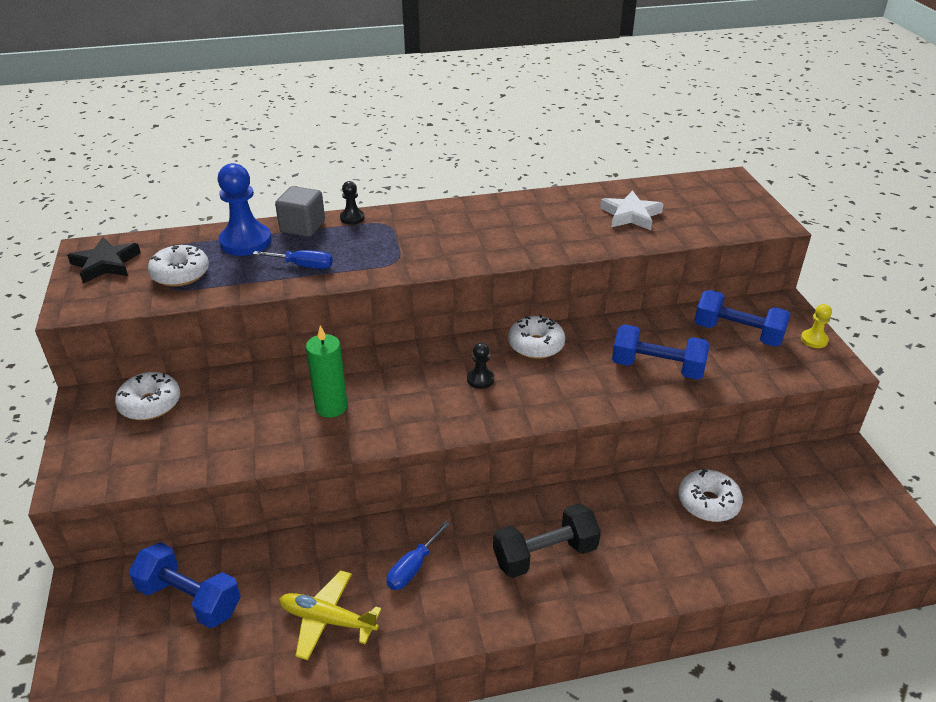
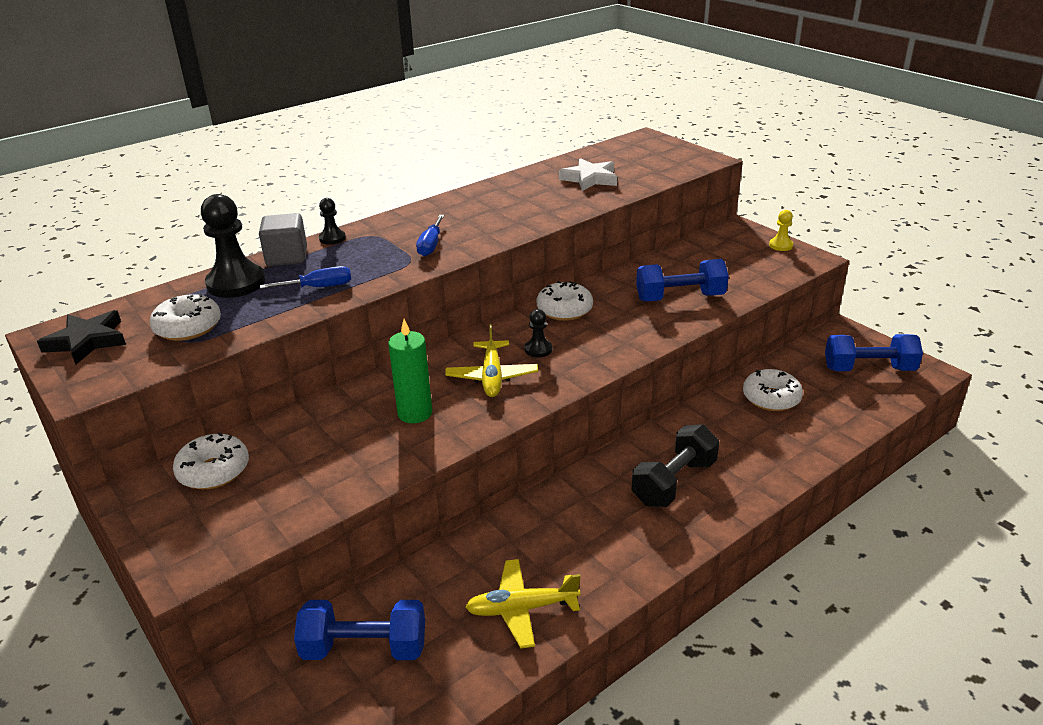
camera: 25 degrees left, 5 degrees down
(245, 242) = (236, 283): blue pawn -> black pawn
(413, 568) = (567, 536): blue screwdriver -> blue screwdriver (430, 245)
(420, 393) = (492, 376): none -> yellow plane
(737, 333) = (721, 256): blue dumbbell -> blue dumbbell (868, 369)

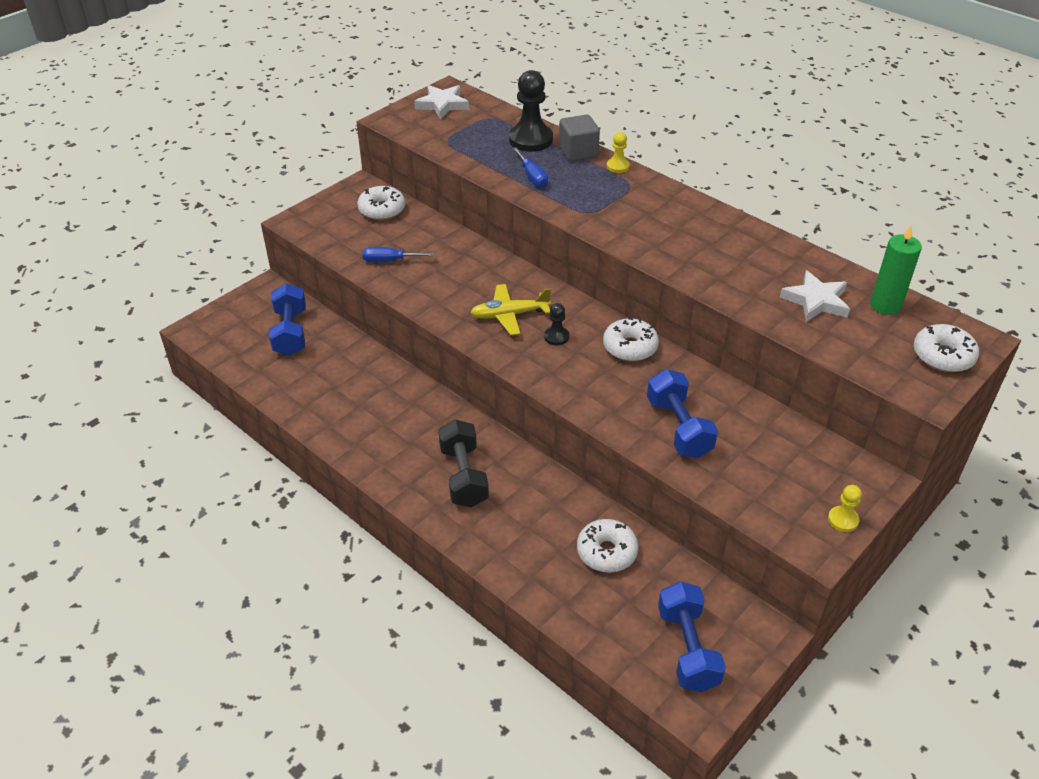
camera: 80 degrees right, 10 degrees up
(87, 341) = (442, 105): black star -> white star
(188, 327) = (465, 136): white donut -> white donut (943, 356)
(332, 238) = (617, 166): black pawn -> yellow pawn
(415, 413) = (454, 282): green candle -> green candle (885, 305)
(430, 245) = (620, 218): blue screwdriver -> blue screwdriver (389, 261)
(521, 609) = (322, 398): yellow plane -> none
(674, 482) = (464, 476): black dumbbell -> black dumbbell turned 45 degrees clockwise

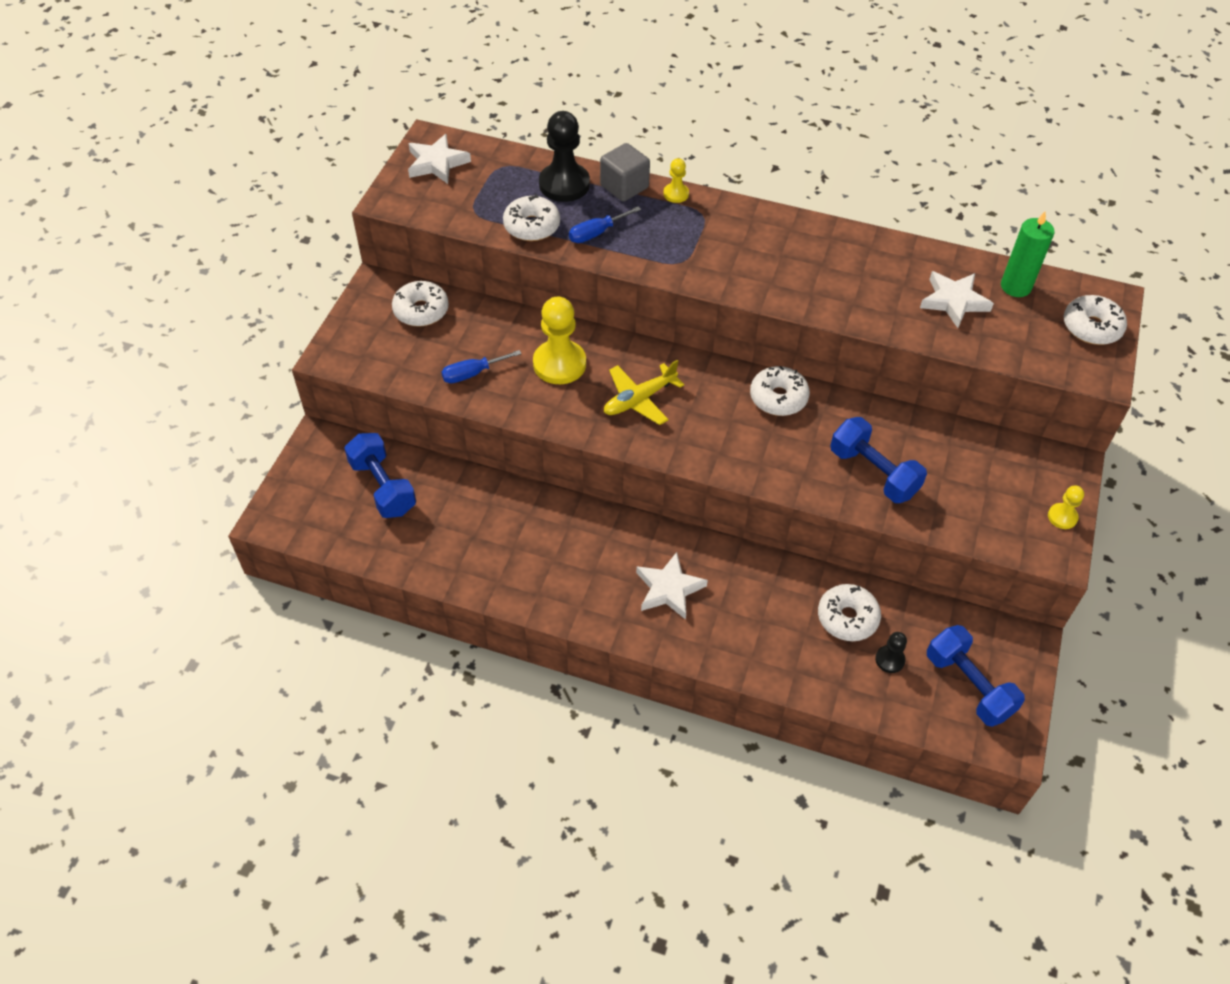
camera: 25 degrees left, 10 degrees up
(462, 273) = (559, 364): none -> yellow pawn
(464, 476) = (669, 589): black dumbbell -> white star
(484, 160) = (532, 226): none -> white donut
(532, 177) = (596, 233): blue screwdriver -> blue screwdriver turned 105 degrees clockwise
(556, 337) = (701, 410): black pawn -> black pawn (889, 660)

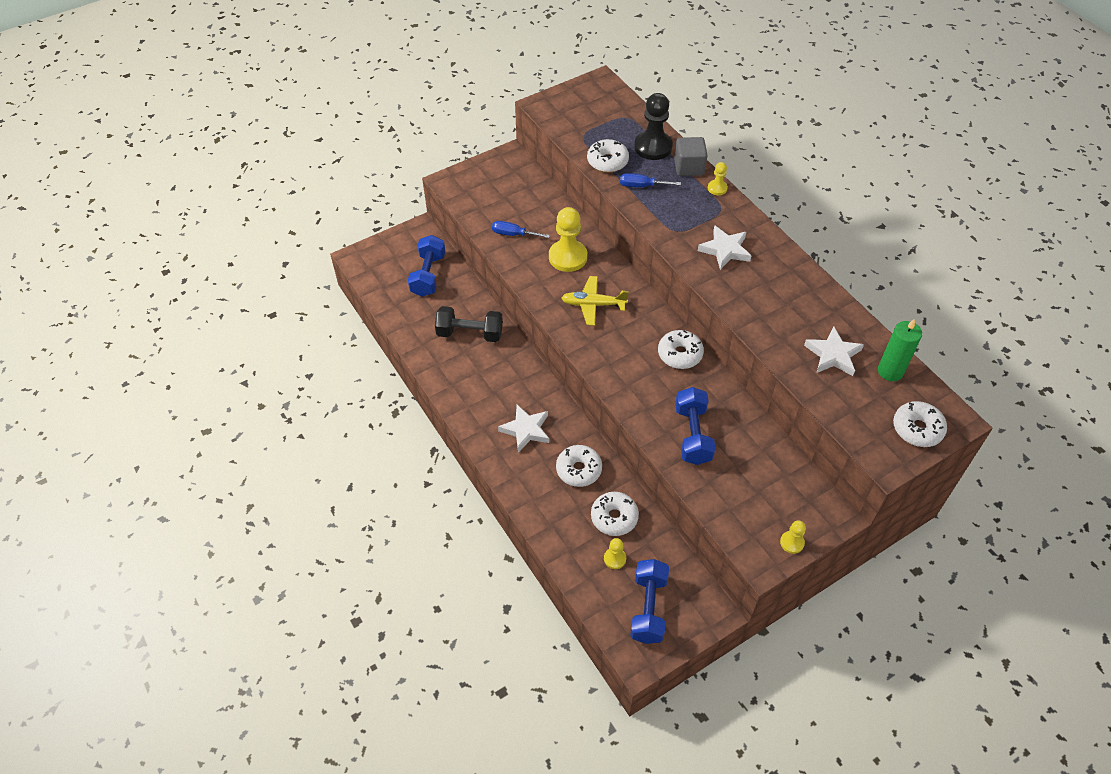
camera: 40 degrees right, 0 degrees up
(421, 310) = (521, 183): white donut -> white donut (578, 470)
(437, 163) = (590, 96): white star -> white star (725, 250)
(500, 523) = (470, 333): none -> black dumbbell
(889, 660) = (615, 559): black pawn -> yellow pawn

